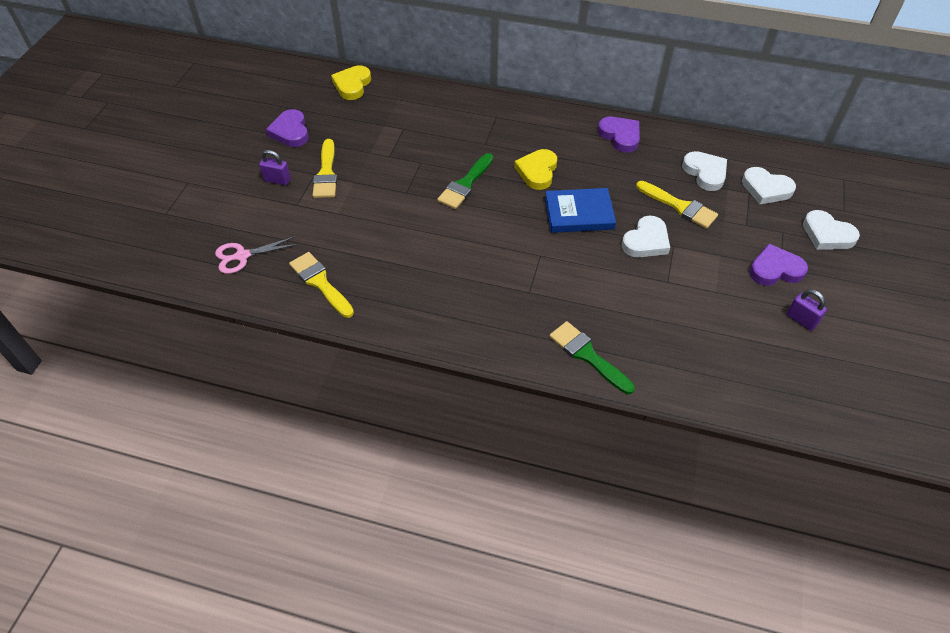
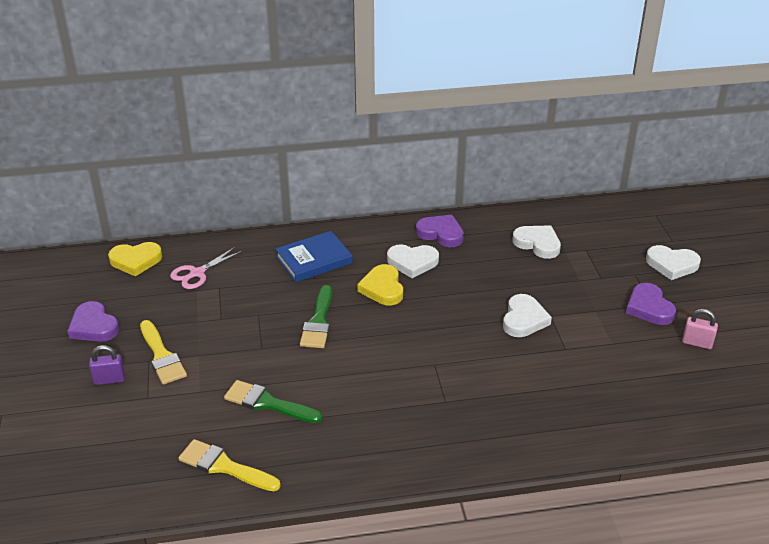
camera: 25 degrees left, 15 degrees down
(242, 256) = (117, 469): pink scissors -> pink scissors (197, 273)
(352, 85) = (136, 261): yellow heart -> yellow heart turned 90 degrees counterclockwise
(579, 214) = (447, 314): blue book -> blue book (314, 260)
(587, 355) = (536, 439): green brush -> green brush (267, 403)
(679, 206) = (534, 280): yellow brush -> none
(766, 189) = (598, 242): white heart -> white heart (412, 262)
(775, 269) = (649, 308): purple heart -> purple heart turned 75 degrees counterclockwise
(801, 320) = (697, 343): purple padlock -> pink padlock

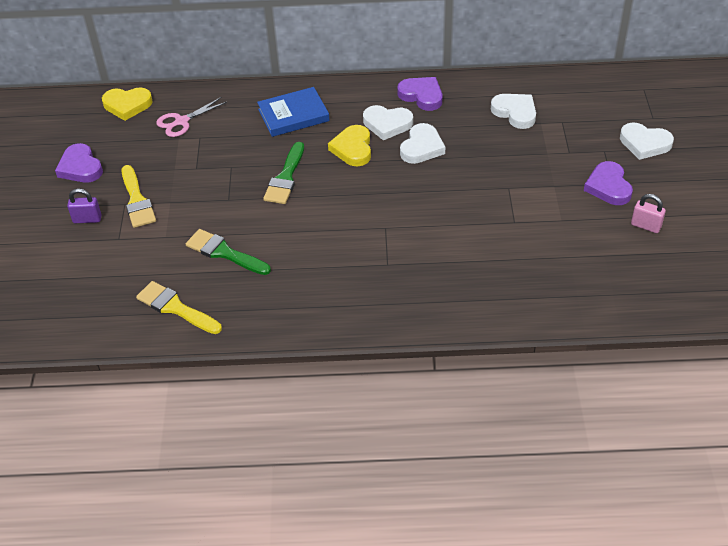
camera: 10 degrees right, 10 degrees up
(524, 319) = (481, 190): white heart -> white heart (422, 147)

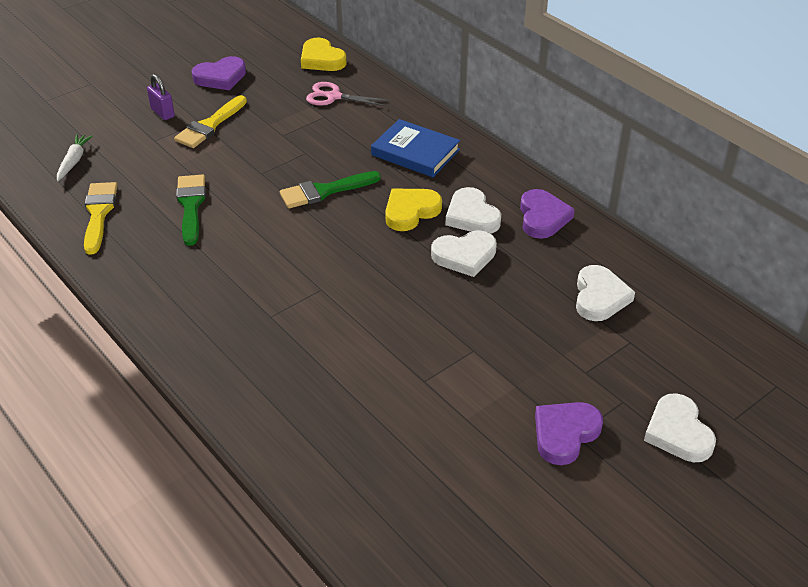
camera: 50 degrees right, 5 degrees down
(80, 167) = (220, 77): purple heart -> purple heart turned 135 degrees counterclockwise
(89, 296) = (74, 161): none -> white carrot
(645, 226) = (533, 501): pink padlock -> none

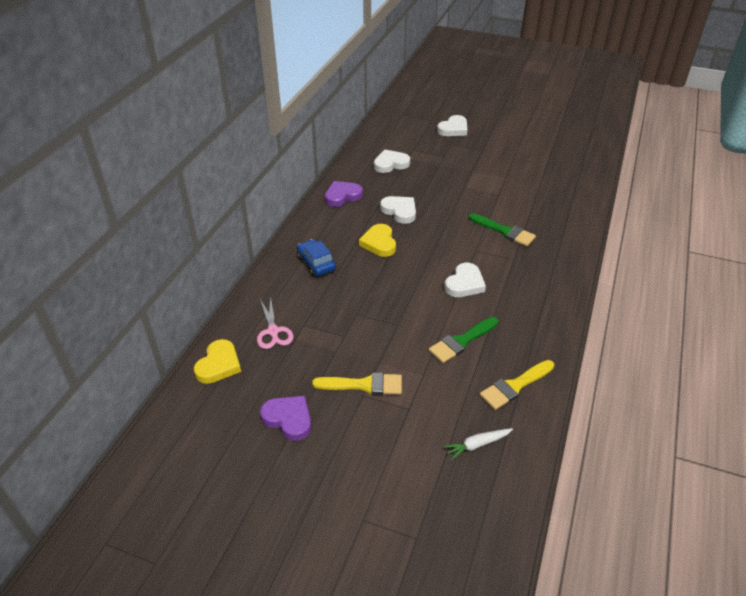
camera: 120 degrees left, 0 degrees up
(162, 113) = (369, 427): purple padlock -> none
(324, 191) = (391, 286): green brush -> green brush (504, 231)
(410, 212) = (379, 243): yellow heart -> yellow heart turned 60 degrees clockwise
(415, 152) = (316, 263): blue book -> blue car
(472, 216) = (363, 220): white heart -> white heart (464, 284)
(565, 434) = (485, 152): purple heart -> none

